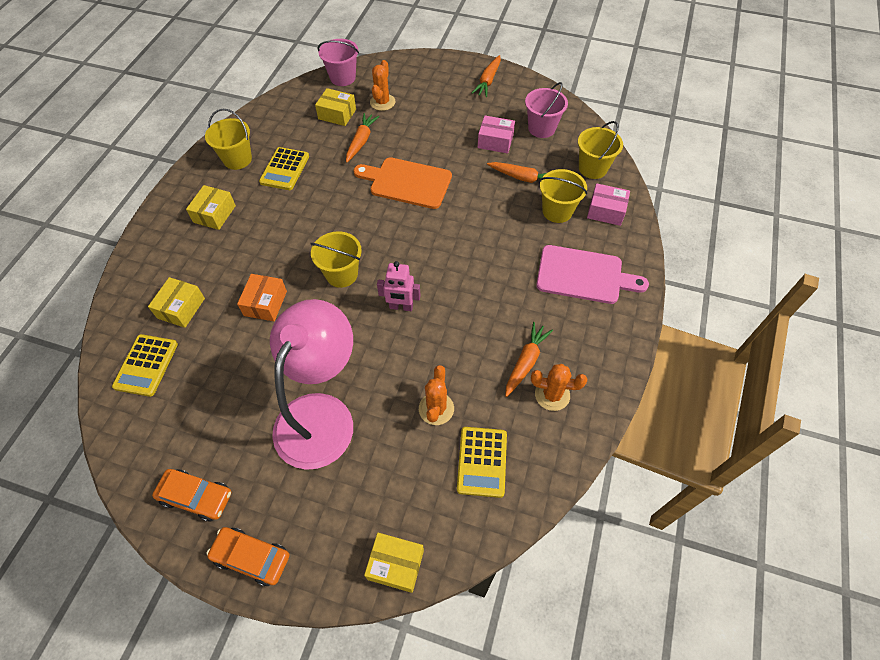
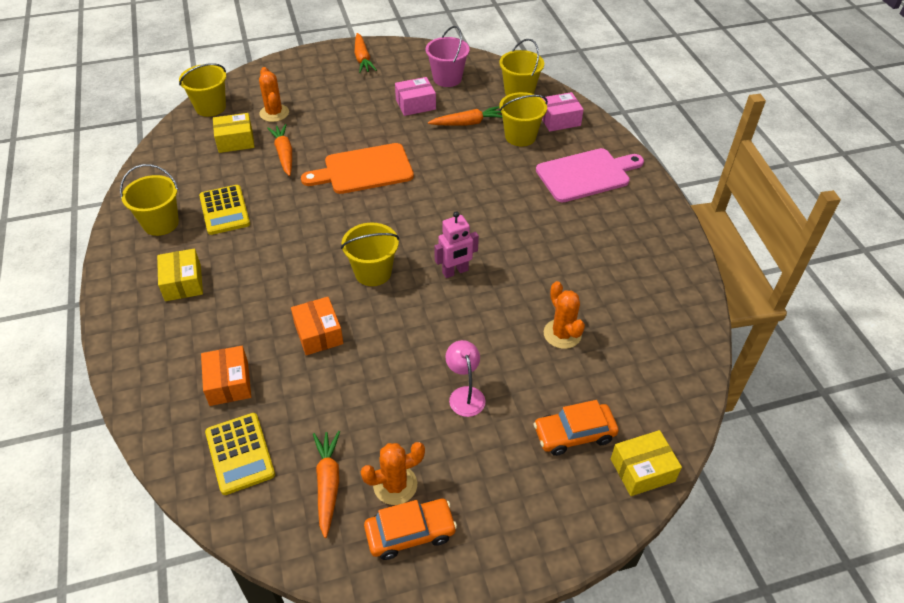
camera: 35 degrees left, 10 degrees down
(181, 308) = (229, 383): yellow box -> orange box
(251, 557) = (514, 547): orange car -> orange car (574, 434)
(321, 414) = (465, 395): pink lamp -> pink lamp, size x0.40
(343, 78) = (210, 107): pink bucket -> yellow bucket
(482, 461) = (636, 352): yellow calculator -> none
(525, 362) = (601, 260): orange carrot -> orange carrot (328, 484)
(552, 395) = (644, 273): orange cactus -> orange cactus (395, 485)

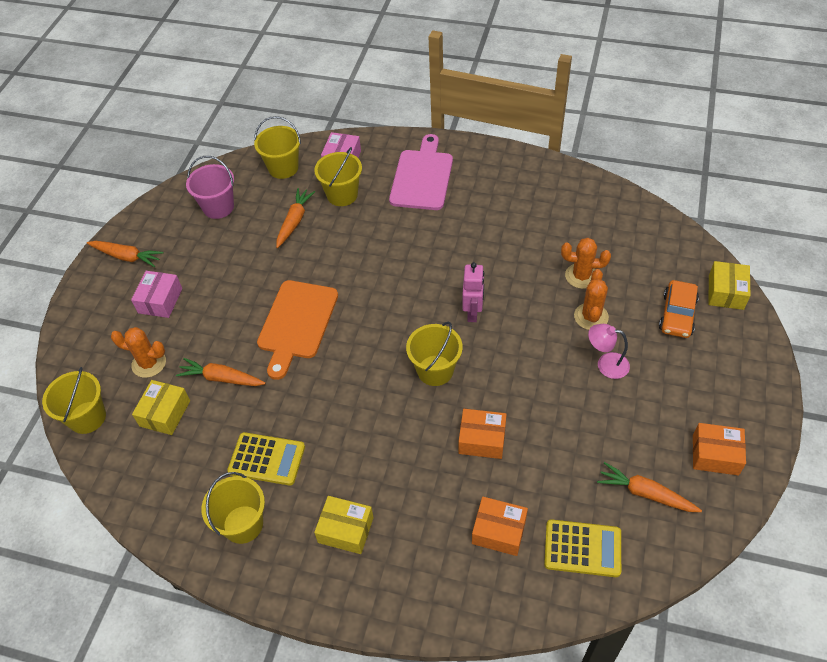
camera: 55 degrees left, 5 degrees up
(395, 485) = (668, 447): orange cactus -> orange cactus (591, 317)
(410, 533) = (715, 455): orange car -> orange box
(415, 104) = (235, 246): pink box -> pink box (160, 301)

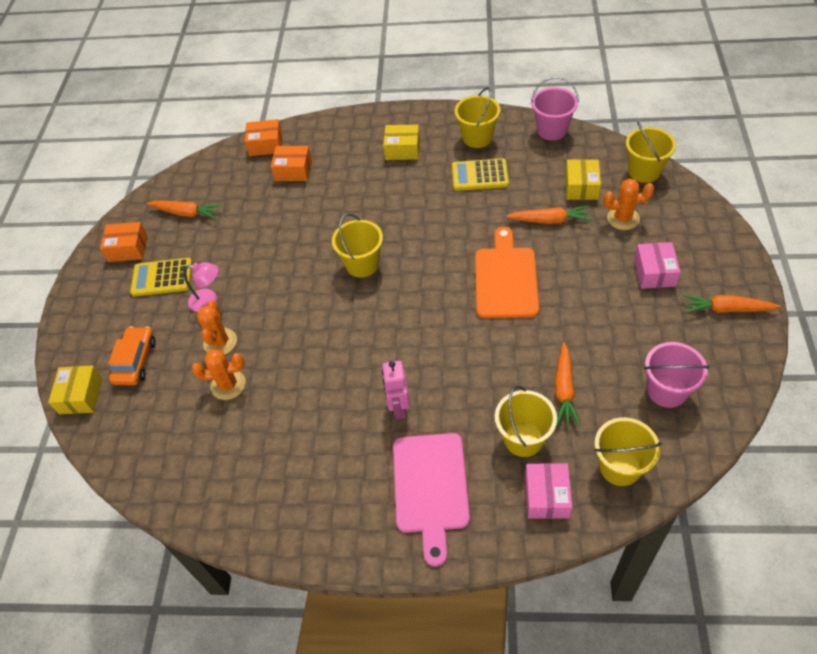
camera: 170 degrees right, 0 degrees up
(147, 511) = (552, 130): none -> pink bucket
(473, 312) = (336, 323): pink robot -> pink robot (399, 407)
(482, 439) = (313, 222): orange box -> orange box (266, 145)
(582, 548) = (234, 173): yellow calculator -> yellow calculator (162, 278)

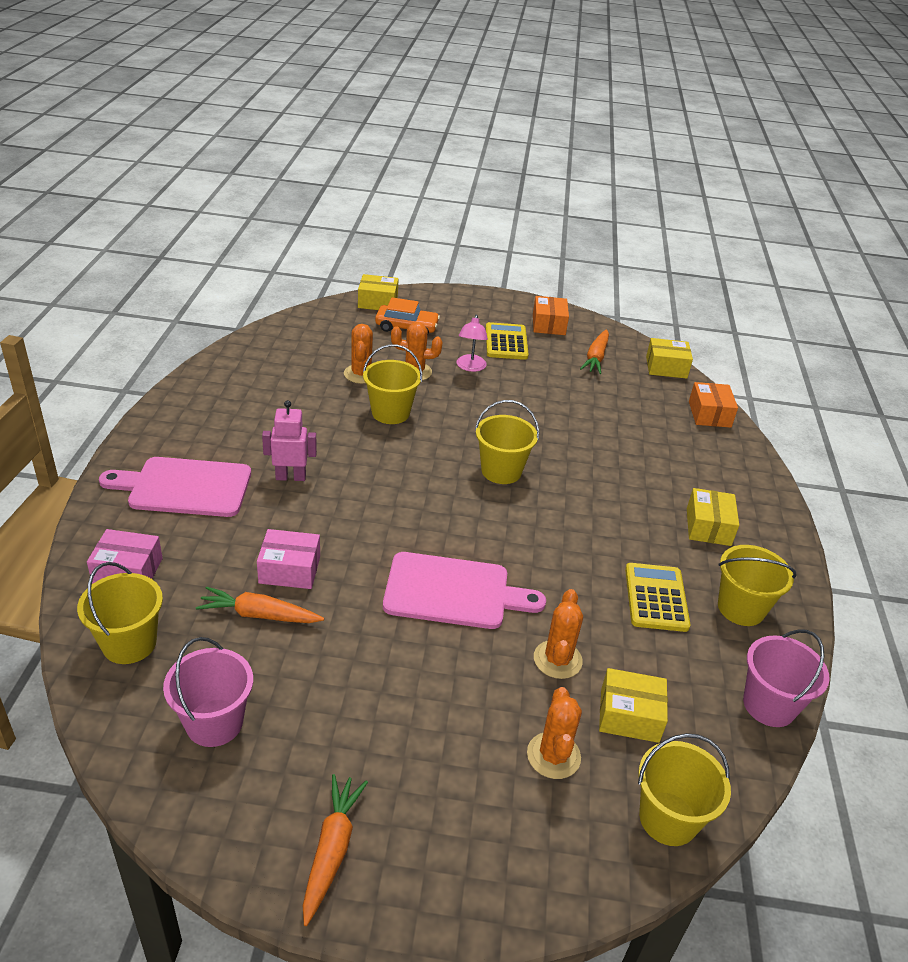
camera: 85 degrees right, 15 degrees down
(199, 168) = (666, 367): none -> yellow box
(293, 170) = (663, 432): orange box -> none
(505, 279) = (453, 592): orange cutting board -> pink cutting board
(523, 439) = (208, 565): yellow bucket -> yellow bucket (390, 413)
(549, 220) = (557, 659): orange carrot -> orange cactus
(654, 272) = (430, 768): pink box -> pink box (289, 570)

